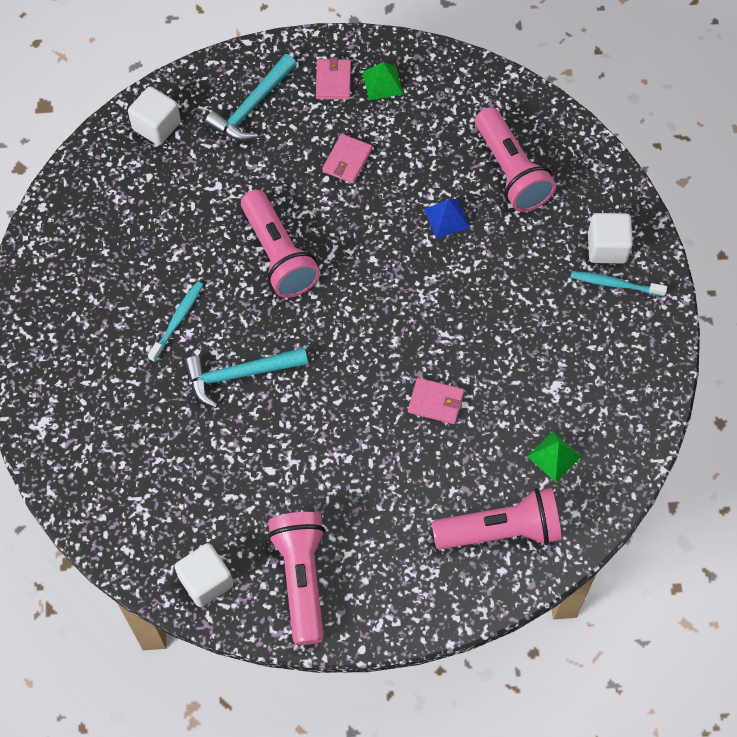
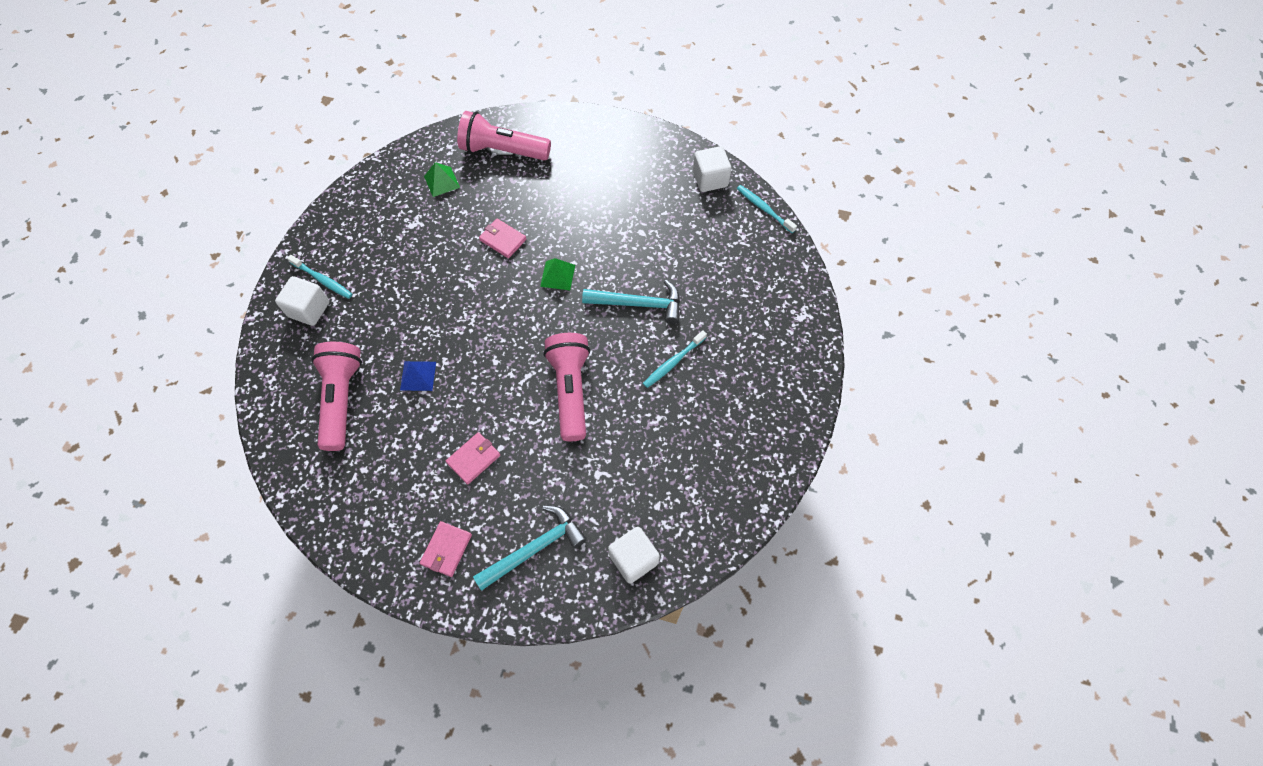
camera: 160 degrees left, 0 degrees up
(121, 558) = (764, 209): none -> turquoise toothbrush
(301, 578) = (646, 162): pink flashlight -> none
(382, 83) = (402, 530): green pyramid -> green pyramid (557, 275)

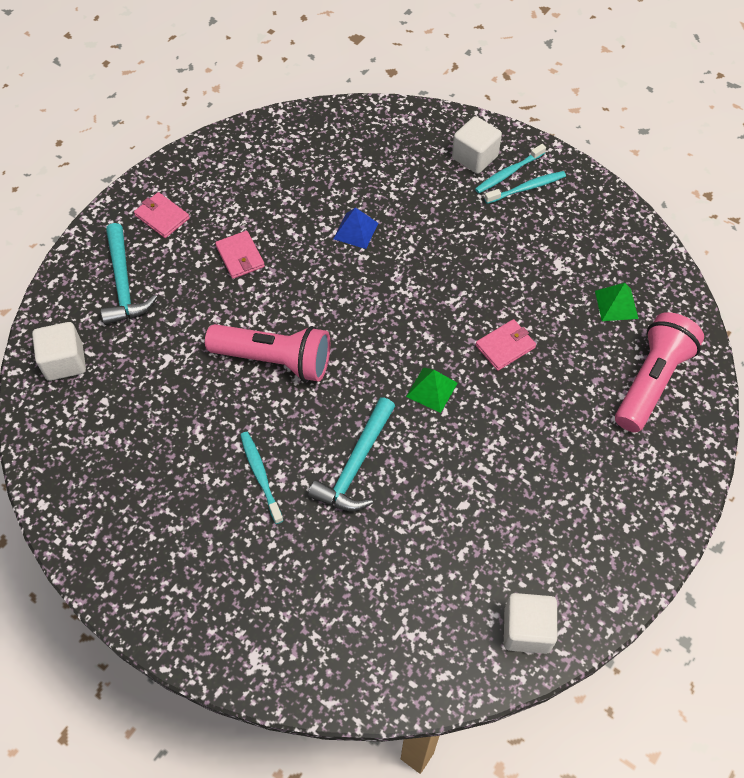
camera: 110 degrees right, 5 degrees down
(342, 399) = (357, 167): pink flashlight -> none
(764, 209) = (448, 687): turquoise toothbrush -> turquoise toothbrush (526, 188)

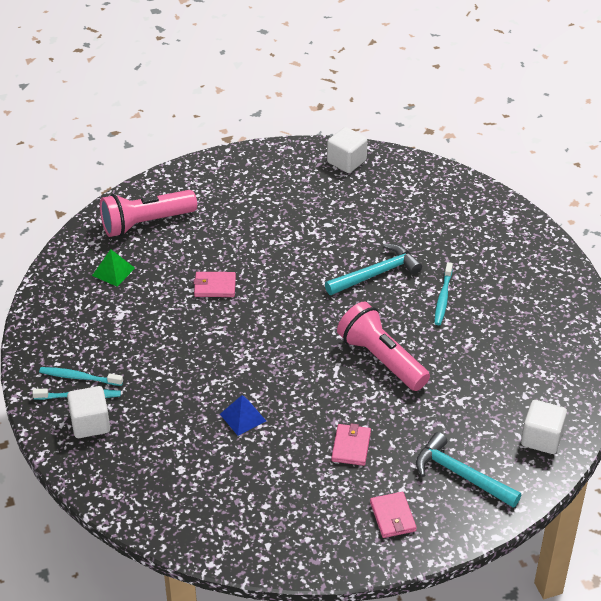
camera: 145 degrees left, 15 degrees down
(124, 284) = (461, 475): turquoise hammer -> turquoise hammer turned 75 degrees counterclockwise
(431, 389) = (289, 288): green pyramid -> none

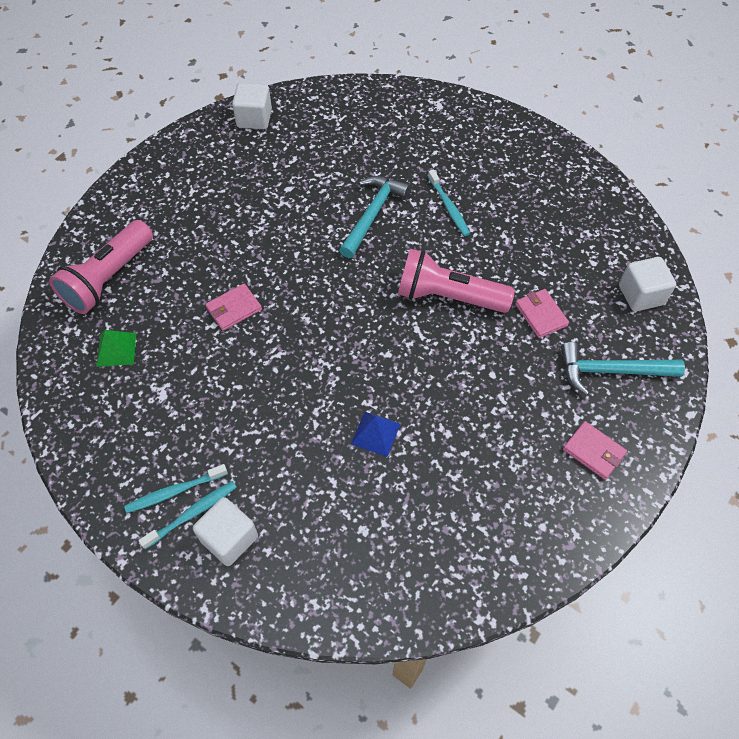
camera: 35 degrees left, 15 degrees up
(351, 446) = (497, 402): pink wallet -> pink wallet (541, 315)

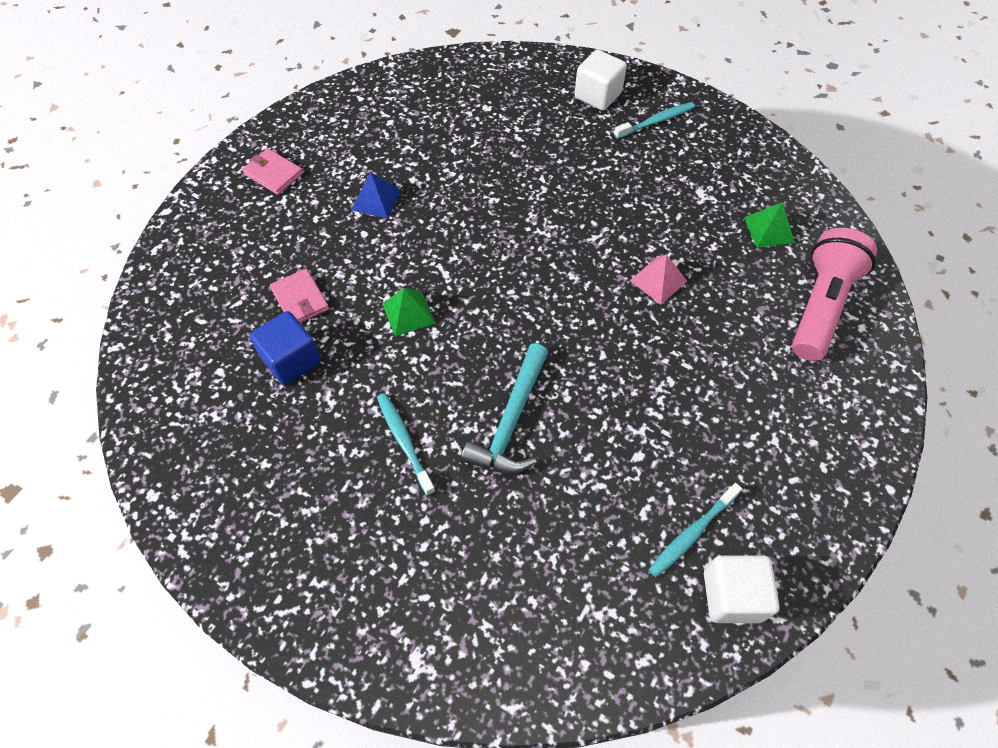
camera: 175 degrees right, 0 degrees up
(192, 514) = (635, 108): turquoise toothbrush -> turquoise toothbrush (692, 533)
(234, 309) = (658, 281): pink wallet -> pink pyramid
(375, 433) = (482, 174): blue pyramid -> blue pyramid (376, 200)
(448, 296) = (408, 313): pink flashlight -> green pyramid
(539, 266) = (291, 360): none -> blue cube
(611, 371) = (235, 245): turquoise hammer -> none
(641, 295) = (172, 332): white cube -> none

